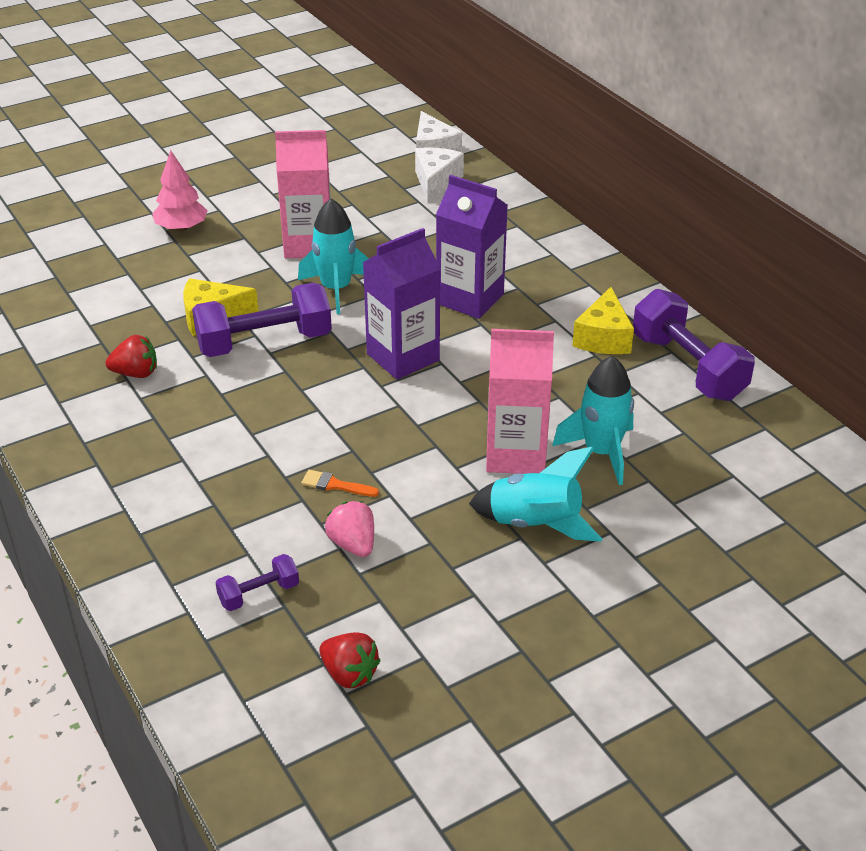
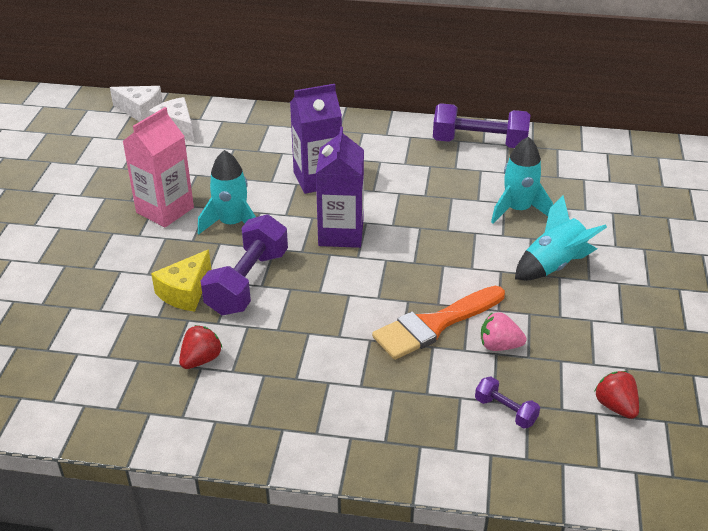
camera: 50 degrees left, 0 degrees up
(181, 228) = (55, 255): pink tree -> none
(259, 594) = (505, 411): purple dumbbell -> purple dumbbell turned 60 degrees counterclockwise
(335, 485) = (434, 325): orange brush -> orange brush, size x2.41
(349, 674) = (615, 406): red strawberry -> red strawberry turned 105 degrees counterclockwise
(516, 454) = (485, 240): pink carton -> none
(603, 337) = (418, 154): yellow cheese -> none

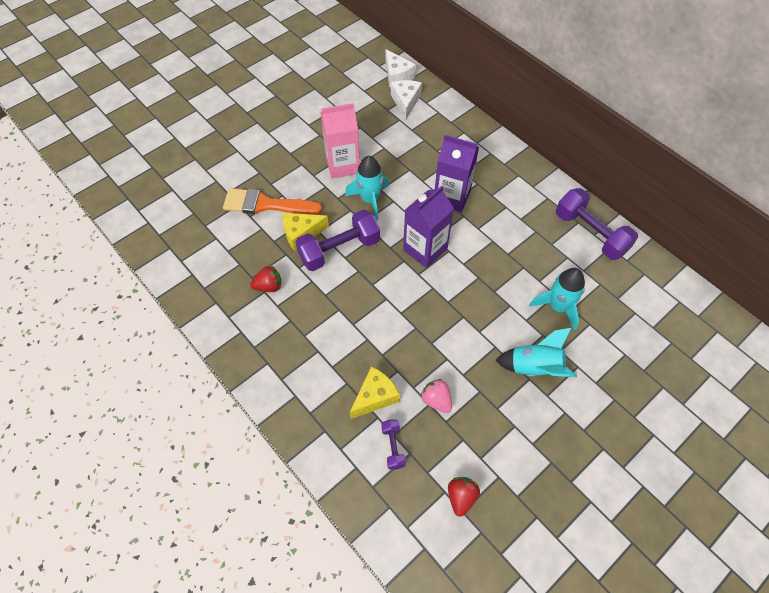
camera: 40 degrees right, 20 degrees up
(434, 325) = (413, 356): orange brush -> orange brush (266, 204)
(437, 382) = (375, 397): none -> yellow cheese

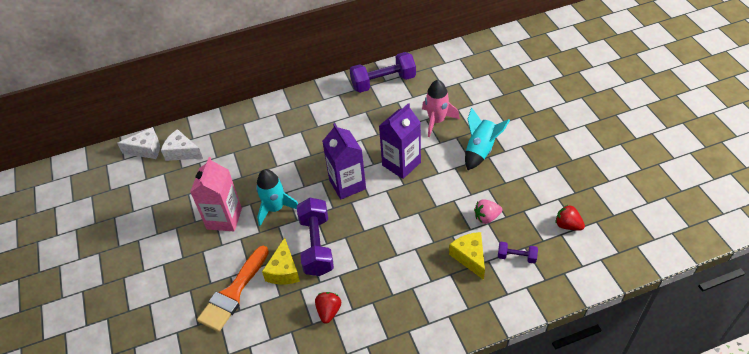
camera: 65 degrees left, 10 degrees down
(452, 197) = (304, 151): purple carton -> purple carton (401, 164)
(558, 307) = (436, 121): turquoise rocket -> pink rocket

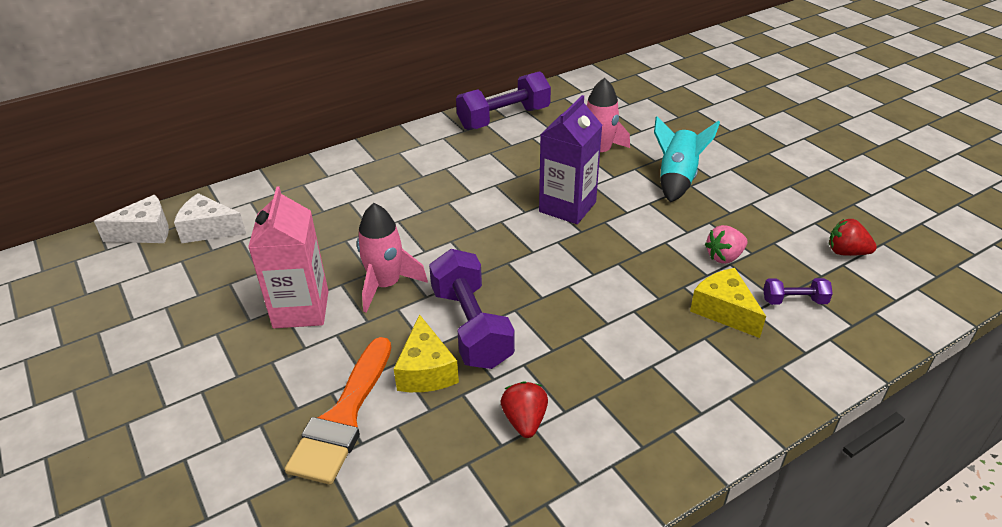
camera: 15 degrees left, 10 degrees down
(275, 208) = (386, 285): turquoise rocket -> pink rocket
(347, 184) = (494, 241): purple carton -> none

